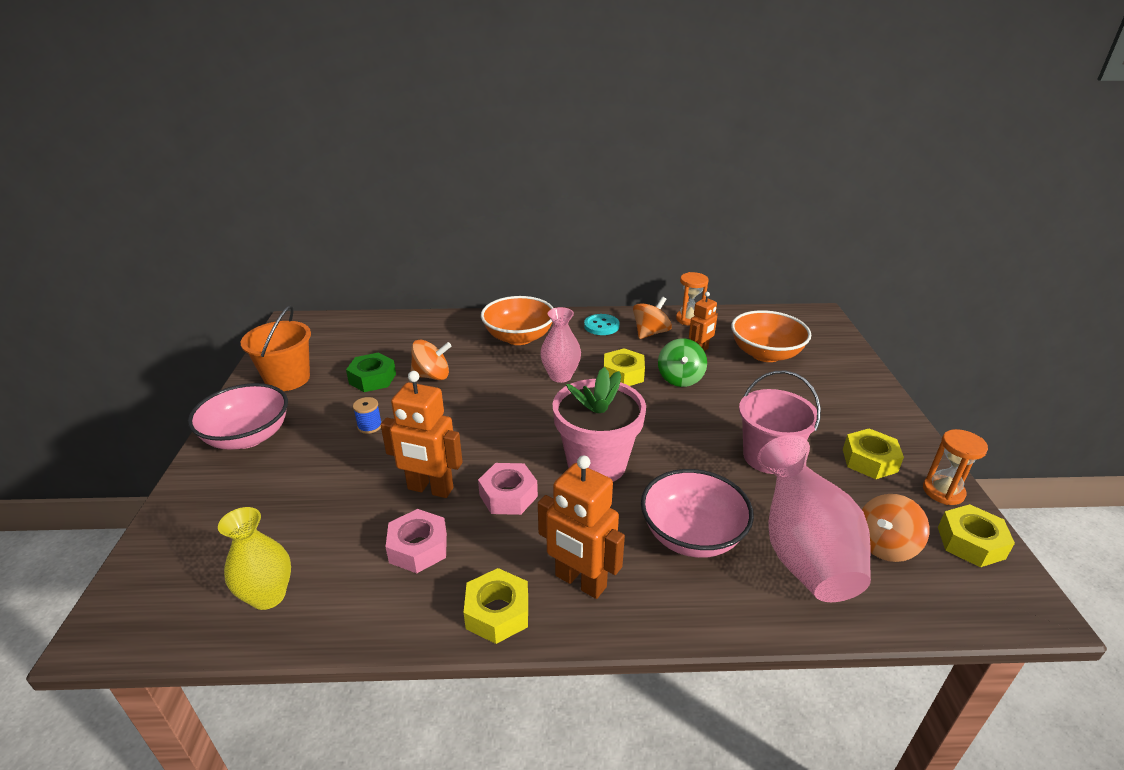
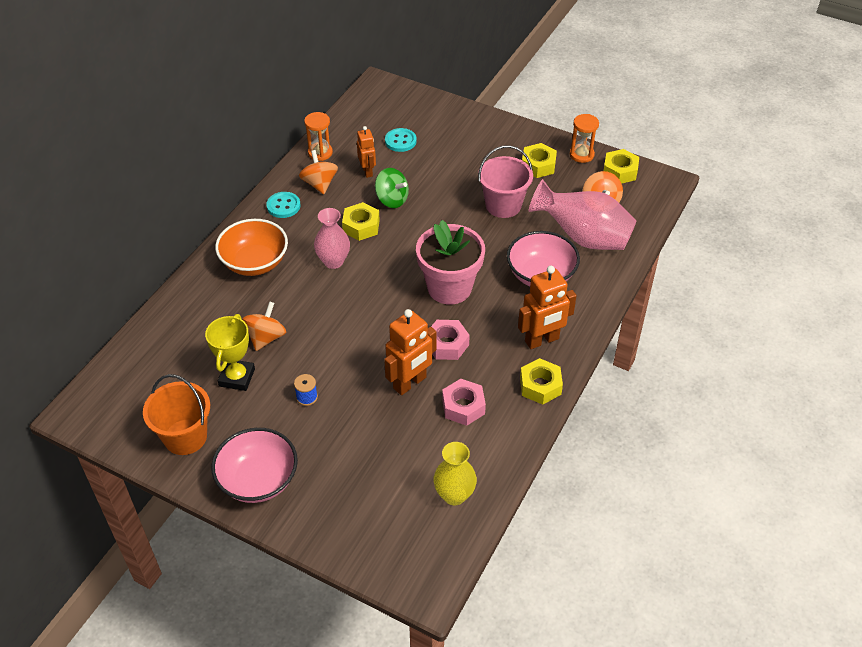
camera: 60 degrees left, 15 degrees up
(372, 379) = (237, 377): green nut -> yellow trophy
(765, 354) = (400, 141): orange bowl -> turquoise button

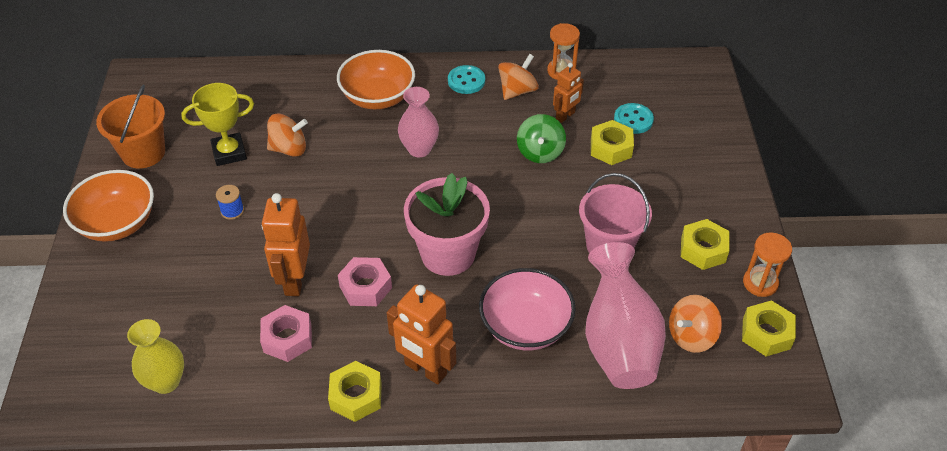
camera: 60 degrees right, 0 degrees up
(258, 480) = (117, 223): pink bowl -> orange bowl
(361, 226) = (483, 147): yellow nut -> yellow nut (611, 148)
(410, 383) = (294, 280): orange robot -> orange robot turned 75 degrees clockwise

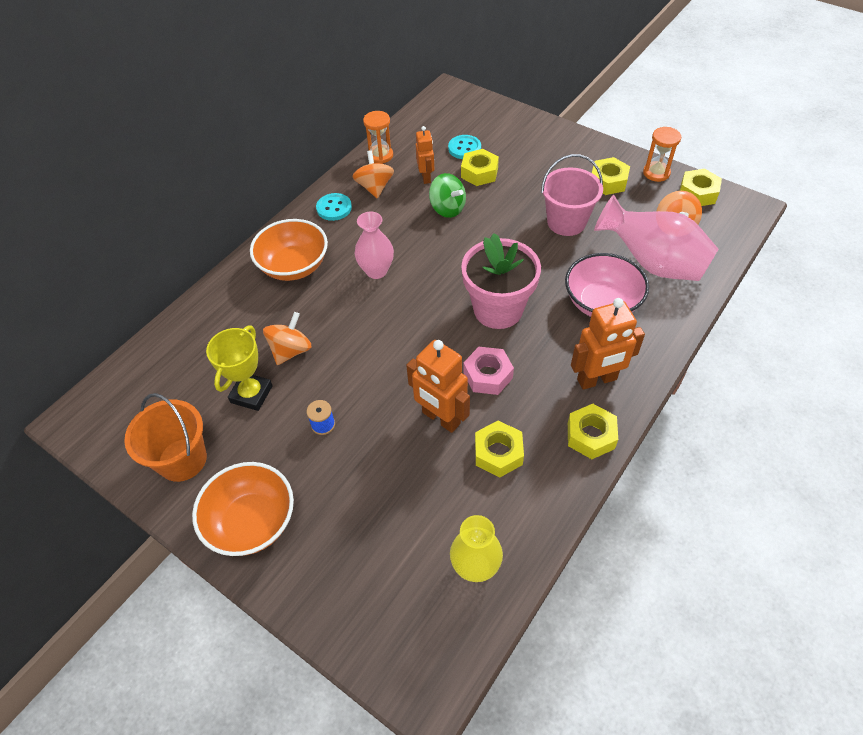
camera: 50 degrees left, 5 degrees up
(287, 338) = (498, 453): pink nut -> yellow nut

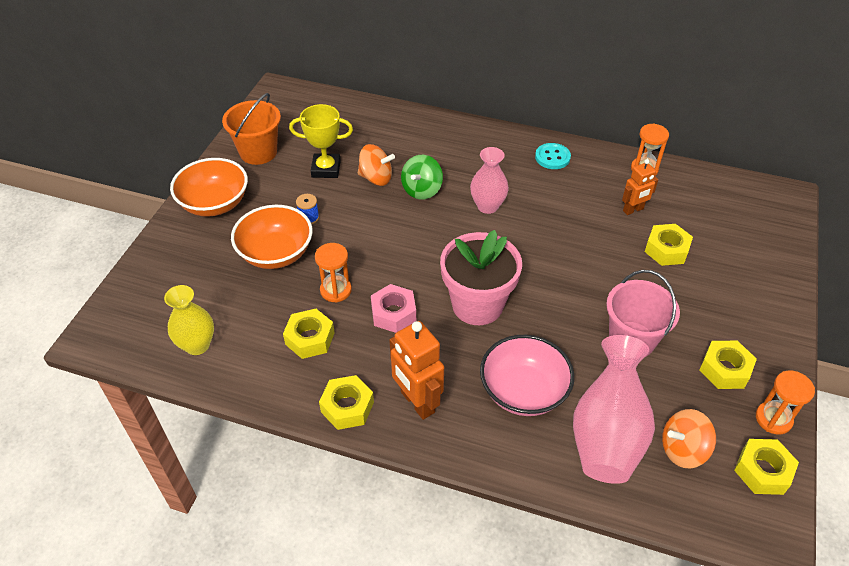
camera: 70 degrees right, 5 degrees down
(294, 266) = (468, 153): orange bowl -> orange bowl (276, 253)
(375, 187) = (596, 177): orange spinning top -> none
(440, 418) = (336, 290): orange robot -> orange hourglass
(447, 208) = (597, 236): green spinning top -> green spinning top (422, 190)
(464, 148) = (698, 229): turquoise button -> none

